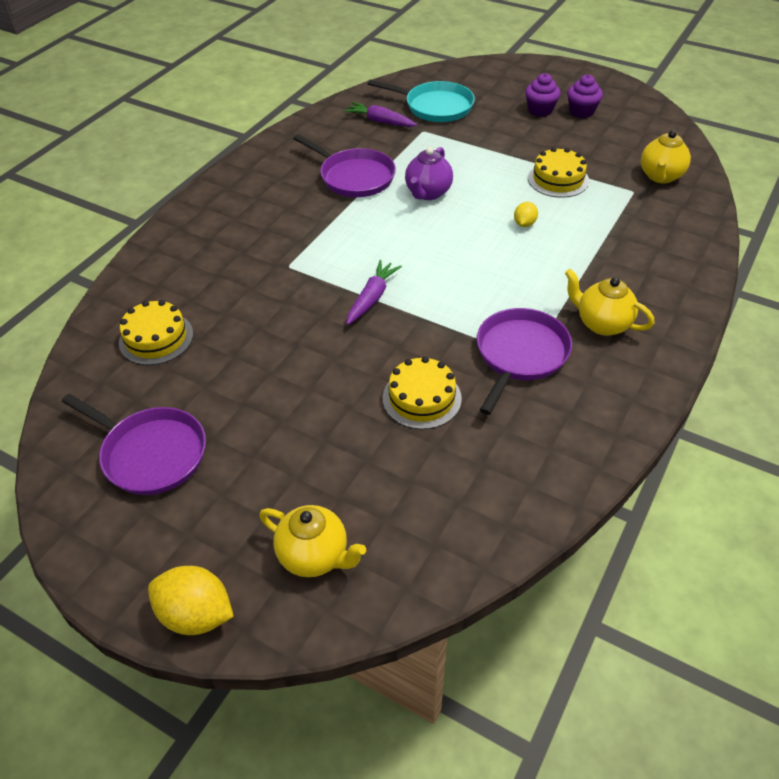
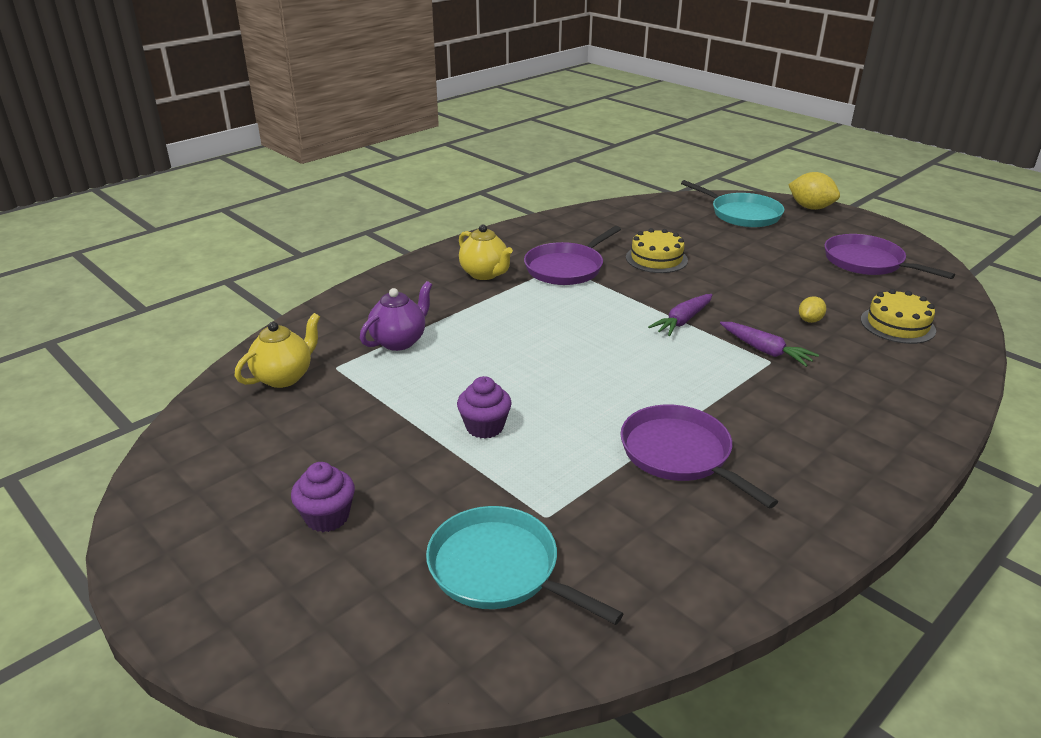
camera: 165 degrees left, 15 degrees down
(315, 556) = (742, 214): yellow teapot -> turquoise pan
(380, 121) = (613, 555): purple carrot -> purple carrot (765, 350)
(428, 193) = (584, 411): purple teapot -> purple teapot (399, 341)
(524, 224) = (490, 356): yellow lemon -> yellow lemon (810, 320)
(558, 179) = (408, 397): yellow cake -> none
(581, 111) = (266, 498): purple cupcake -> purple cupcake (484, 427)

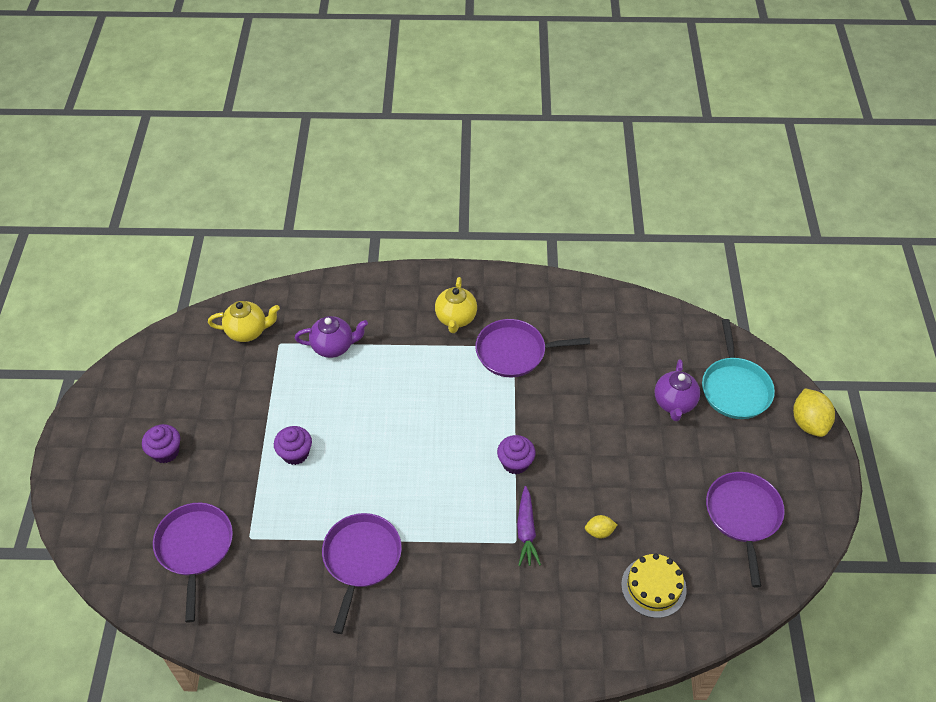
camera: 45 degrees right, 20 degrees up
(499, 569) = (195, 548): turquoise pan -> purple pan
(656, 259) = (589, 389): yellow cake -> none
(682, 321) = (515, 463): purple carrot -> purple cupcake
(723, 238) = (674, 403): none -> purple teapot

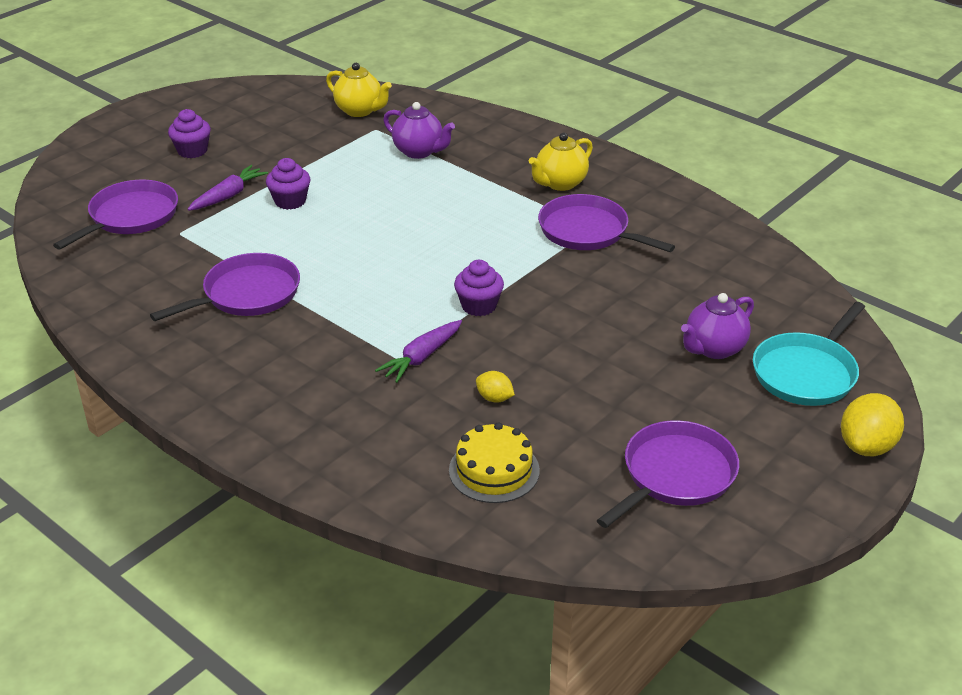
camera: 40 degrees right, 15 degrees down
(244, 478) = (228, 196): none -> purple carrot

